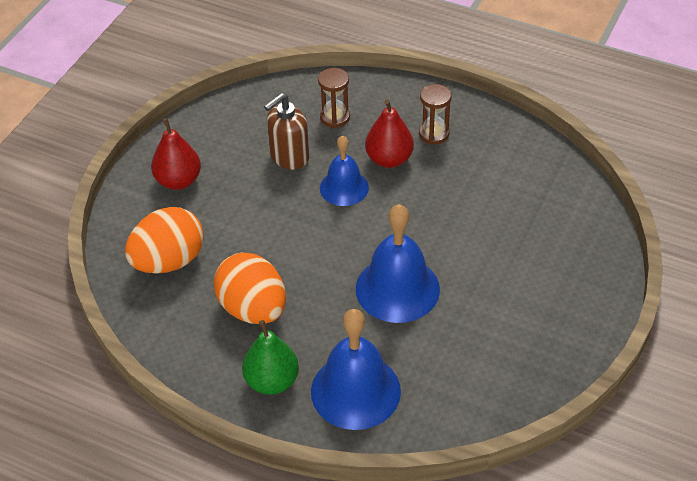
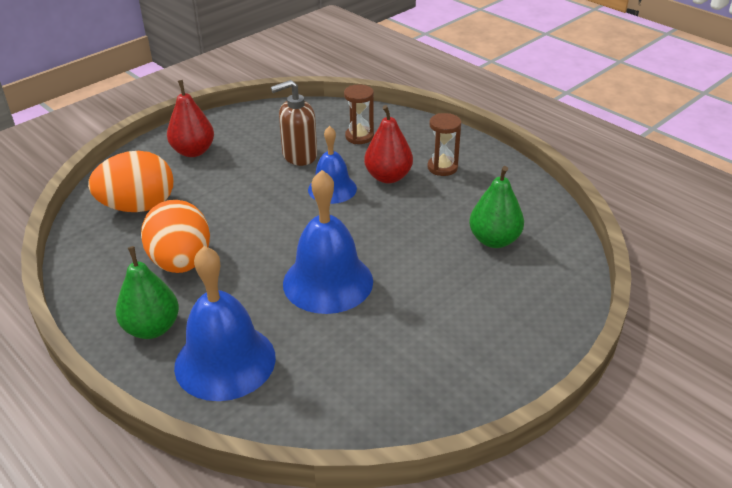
camera: 20 degrees right, 10 degrees down
(518, 203) = (494, 240): none -> green pear

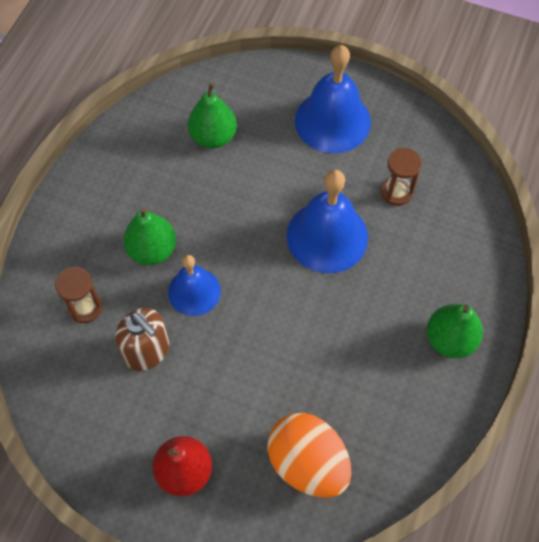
camera: 115 degrees left, 25 degrees up
(181, 262) = (365, 366): orange egg -> none
(225, 361) = (449, 266): blue bell -> blue bell (332, 121)
(388, 177) = (152, 250): red pear -> green pear
(442, 167) = (116, 209): brown hourglass -> brown hourglass (396, 192)

